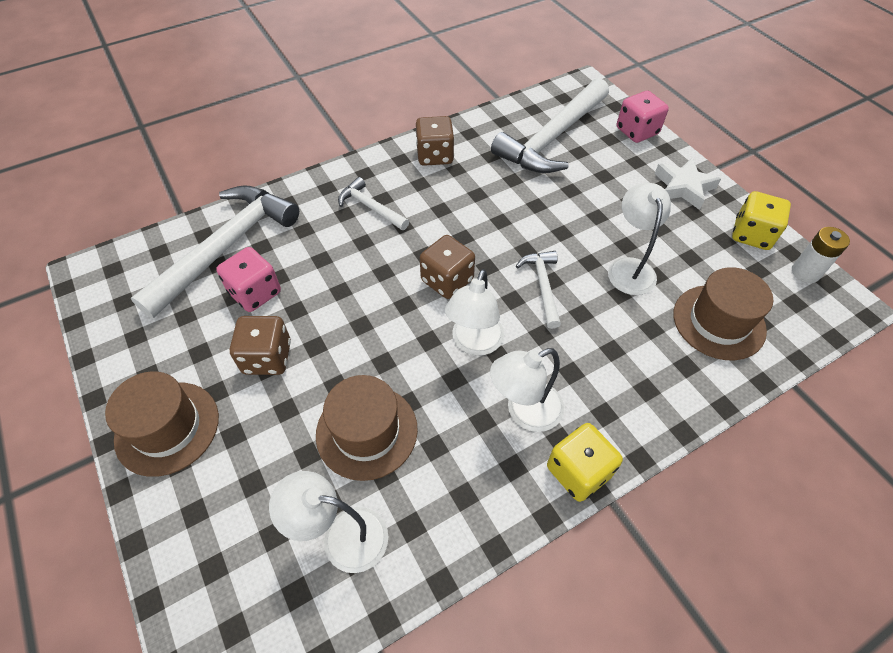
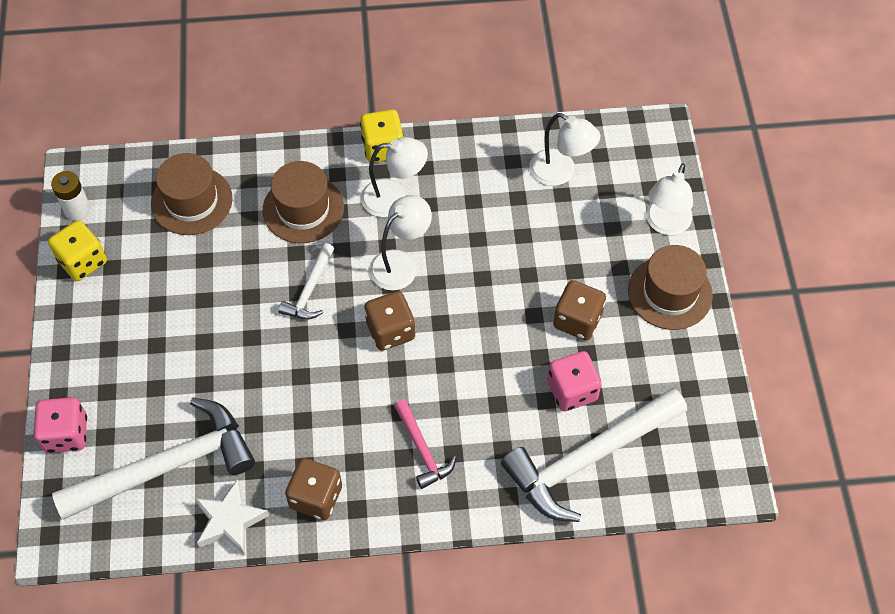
camera: 155 degrees left, 5 degrees up
(366, 431) = (518, 230): brown hat -> brown hat (303, 209)
(370, 207) = (422, 450): white hammer -> pink hammer
(629, 267) = (221, 276): white lamp -> white lamp (665, 224)
(683, 187) = (90, 338): white star -> white star (229, 521)

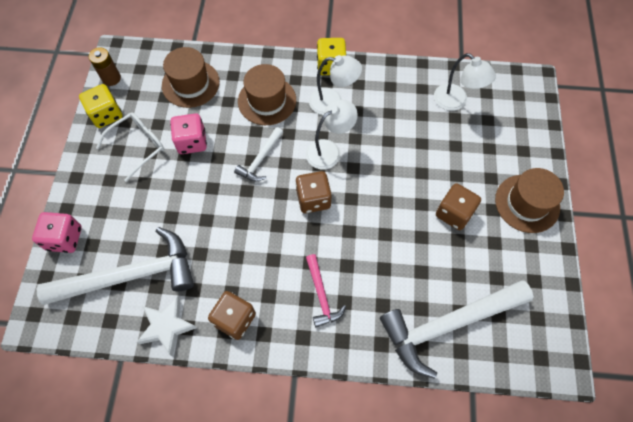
camera: 10 degrees right, 5 degrees up
(77, 210) = (111, 78): white battery -> brown battery
(137, 297) = (138, 146): none -> white glasses
(572, 390) = (442, 267): pink dice -> pink dice (192, 142)
(665, 224) = (529, 151): white lamp -> none

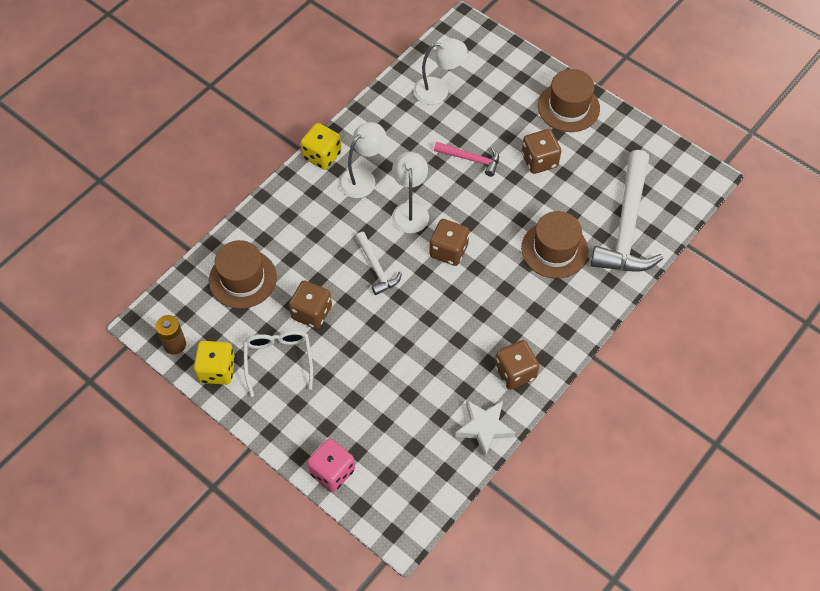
camera: 55 degrees left, 5 degrees down
(131, 275) = (413, 433): white hammer -> none
(192, 142) = (311, 312): pink dice -> brown dice
(267, 100) = (317, 227): brown hat -> brown hat (554, 249)
(321, 295) = (540, 297): pink hammer -> pink hammer (471, 159)

